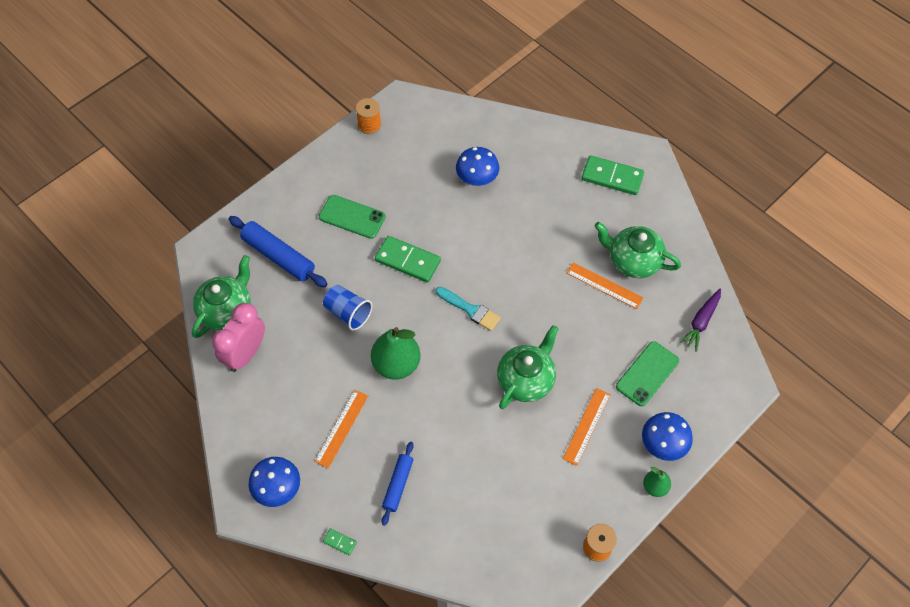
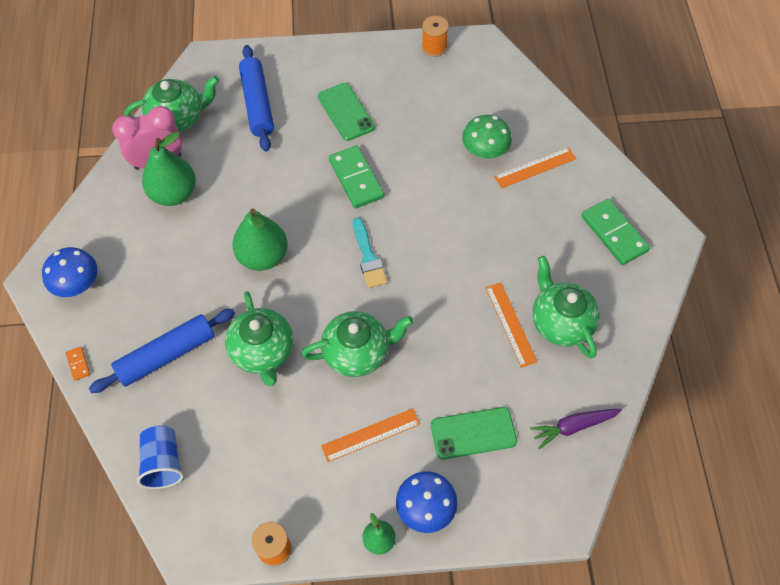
camera: 40 degrees right, 0 degrees up
(283, 368) = (174, 194): none -> green pear
(340, 542) = (78, 364): green domino -> orange domino
(341, 428) = (169, 275): orange ruler -> orange ruler (535, 167)
(348, 313) = (266, 187): blue cup -> blue cup (163, 462)
(398, 485) = (166, 355): blue rolling pin -> blue rolling pin, size x1.62
(463, 429) = (263, 352): none -> green teapot
(477, 178) = (485, 150): blue mushroom -> green mushroom

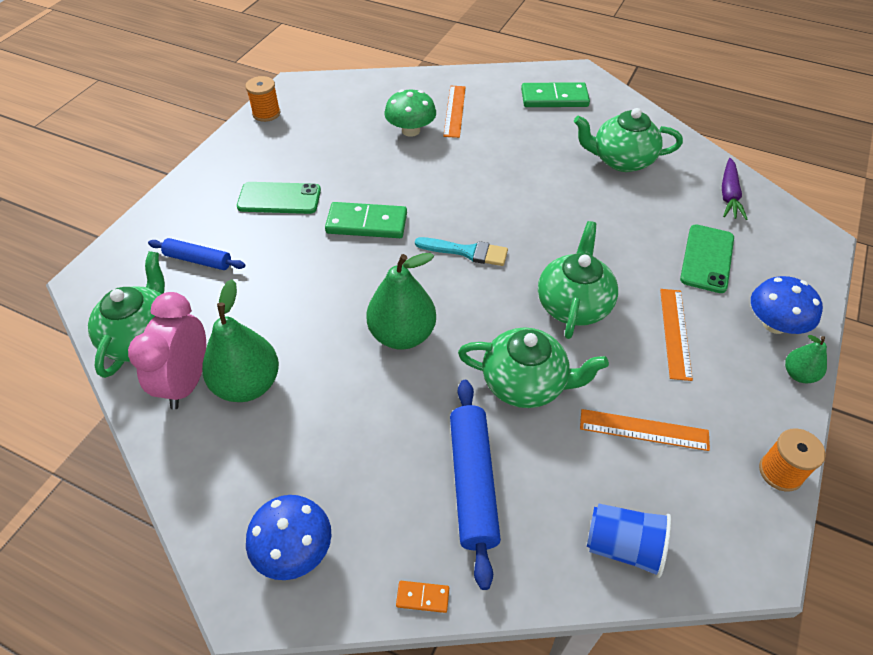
camera: 60 degrees left, 10 degrees down
(257, 104) = (198, 260): blue rolling pin -> blue rolling pin, size x0.62
(510, 324) = (605, 189): orange ruler -> orange ruler (644, 430)

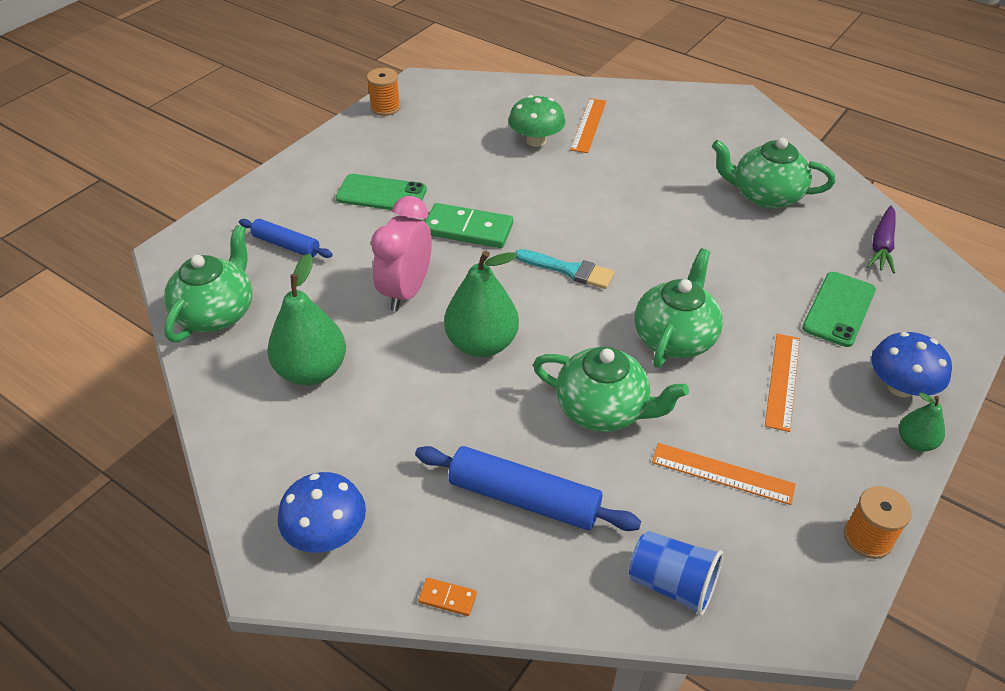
camera: 10 degrees right, 5 degrees down
(187, 382) = (252, 360): pink clock -> pink clock (406, 291)
(473, 483) = (524, 498): blue rolling pin -> blue rolling pin turned 75 degrees counterclockwise
(554, 98) = (704, 123): green domino -> none

